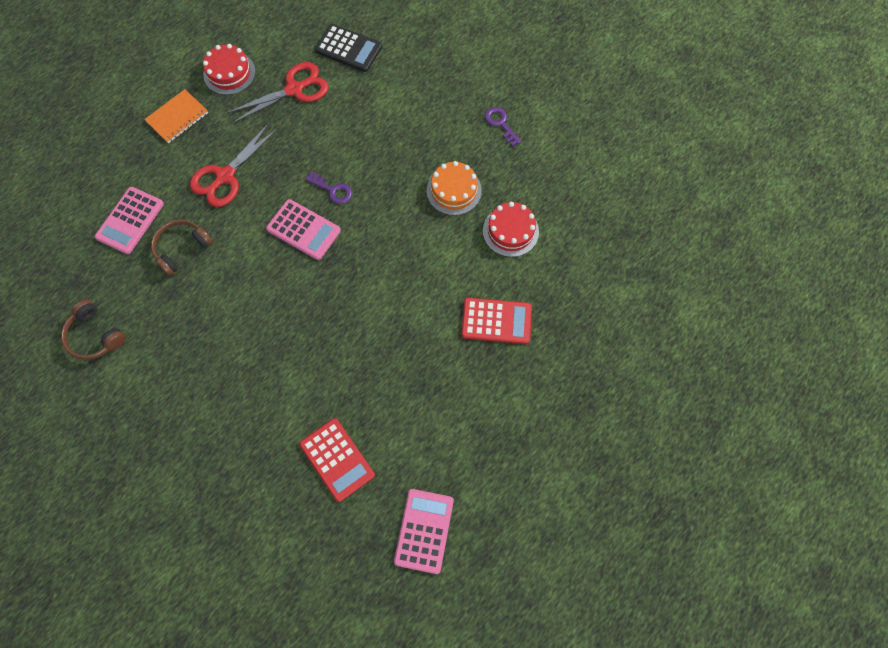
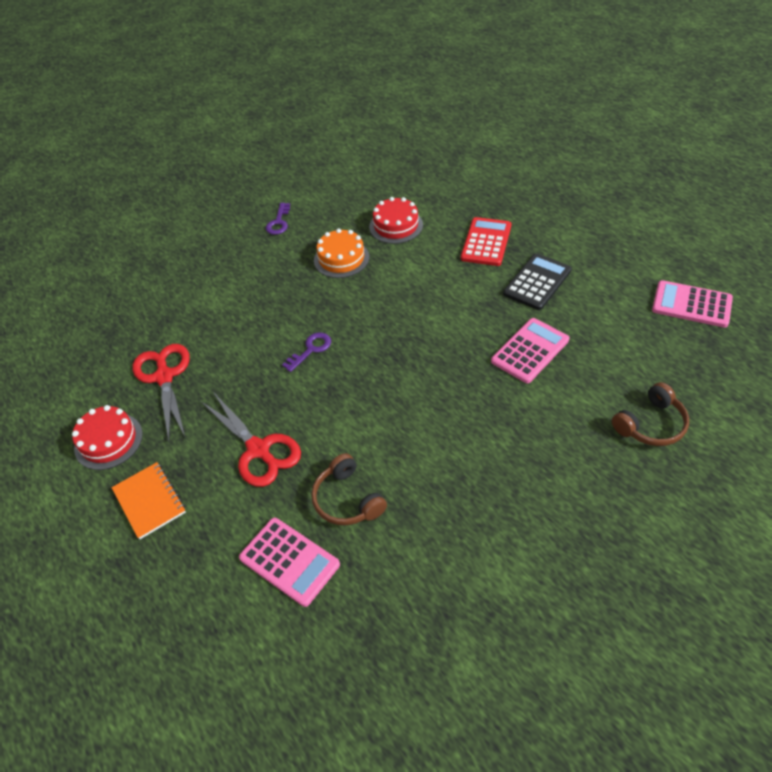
camera: 75 degrees left, 20 degrees down
(95, 336) = (455, 607): brown headphones -> brown headphones (651, 424)
(303, 230) = (353, 377): pink calculator -> pink calculator (530, 351)
(337, 459) = (624, 363): red calculator -> none
(348, 48) = (133, 326): black calculator -> black calculator (537, 282)
(500, 124) = (279, 222): purple key -> purple key turned 60 degrees counterclockwise

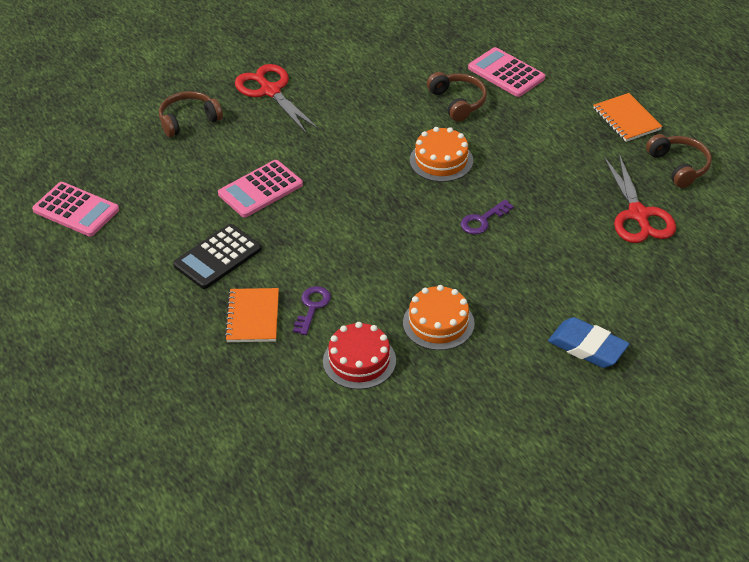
camera: 175 degrees left, 5 degrees down
(108, 441) = (679, 166): red cake -> brown headphones
(228, 258) = (587, 347): none -> blue eraser
(259, 450) = (534, 142): red scissors -> red scissors (270, 90)
(279, 222) = (520, 395): purple key -> purple key (312, 307)
(357, 411) = (441, 160): none -> orange cake
(486, 242) = (253, 317): red calculator -> orange notebook

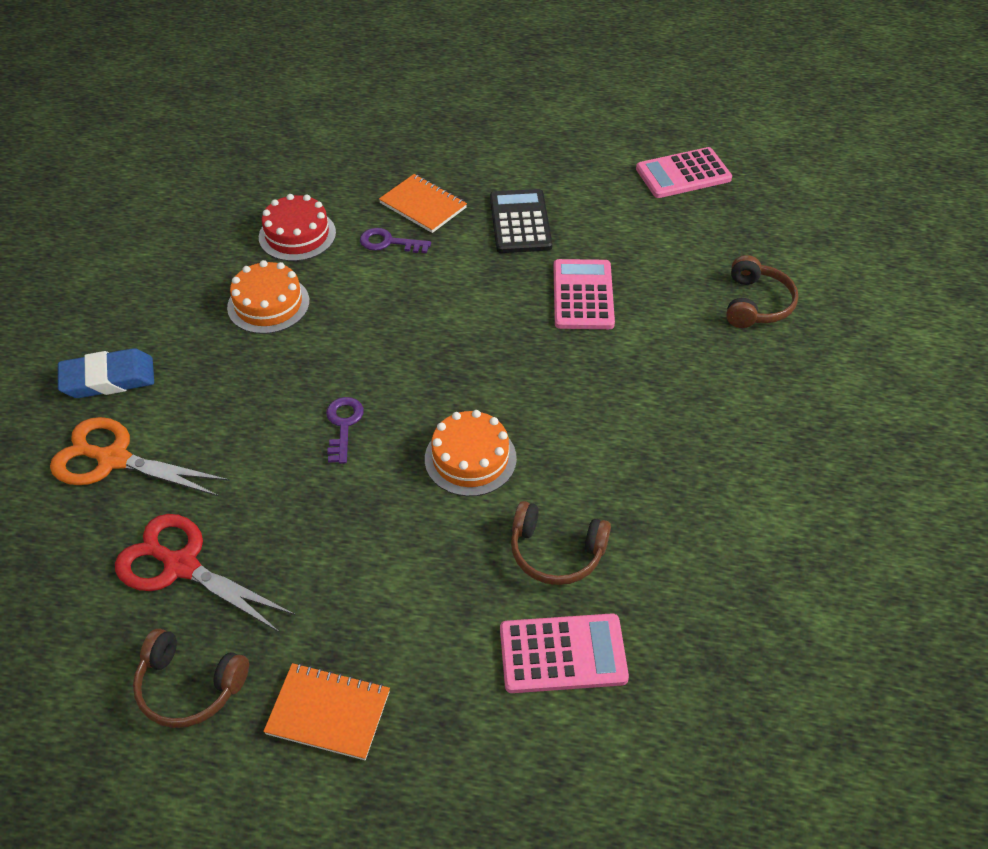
camera: 130 degrees right, 5 degrees up
(270, 90) = (751, 394): red scissors -> none
(312, 307) = (389, 242): purple key -> purple key turned 135 degrees clockwise
(627, 294) = (113, 459): none -> orange scissors

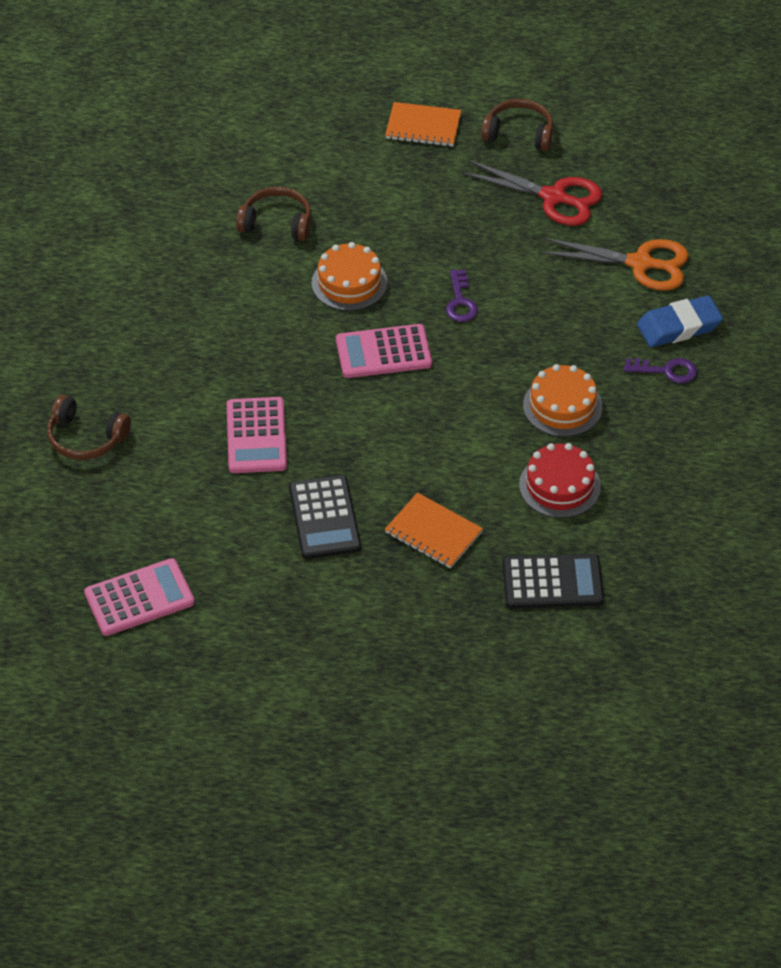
camera: 175 degrees right, 0 degrees up
(329, 165) = (552, 582): none -> black calculator
(389, 242) = (460, 483): purple key -> purple key (666, 371)
(563, 654) = (270, 165): pink calculator -> pink calculator (383, 352)
(756, 304) = (85, 438): brown headphones -> brown headphones turned 75 degrees counterclockwise

